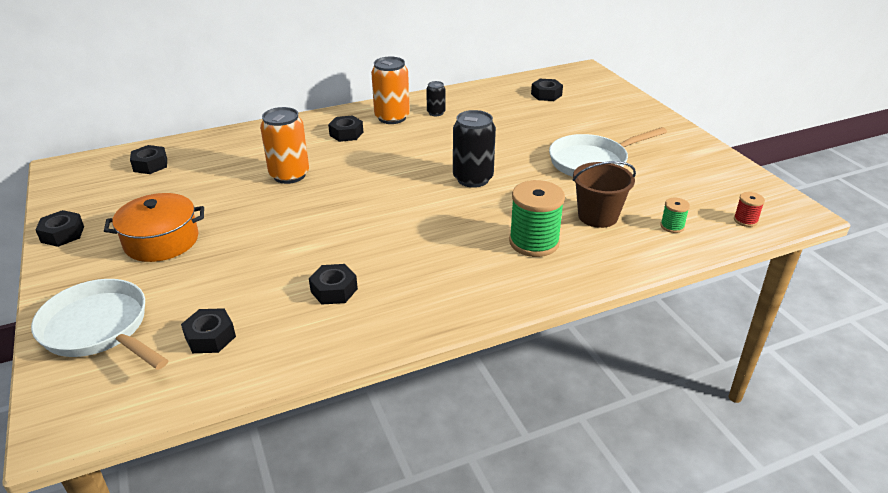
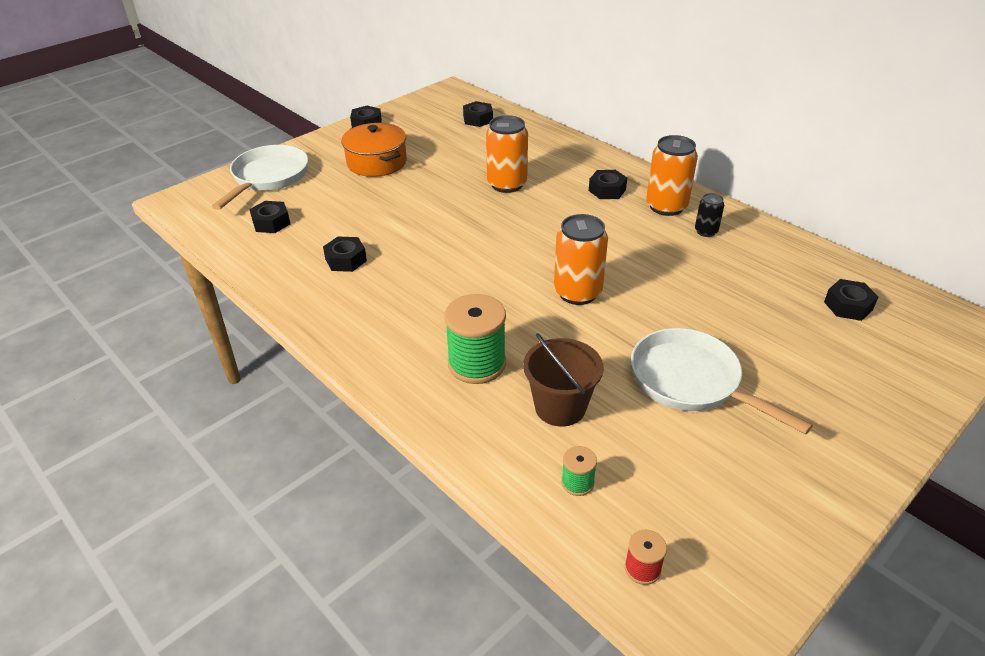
camera: 70 degrees right, 5 degrees up
(473, 179) = (577, 292): black can -> orange can

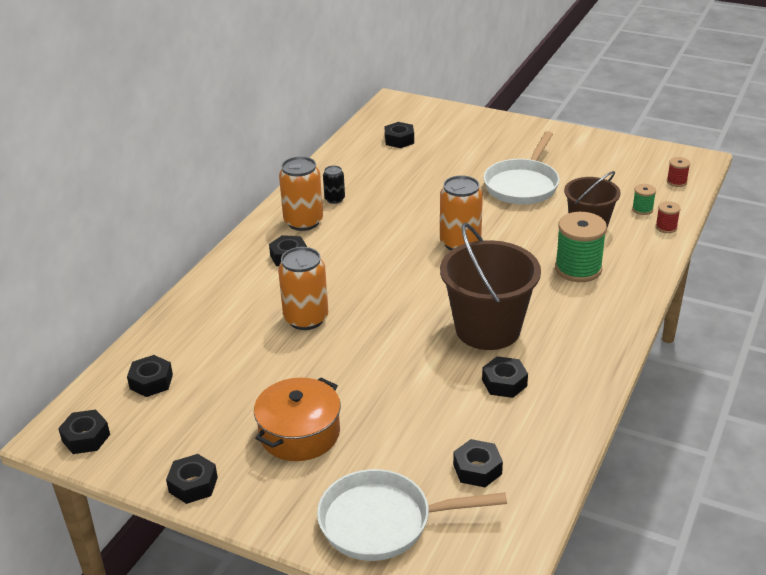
camera: 110 degrees left, 5 degrees down
(422, 271) = (488, 329): none -> brown bucket
(440, 97) = (86, 437): none -> black nut
(519, 488) = (666, 227): none -> red spool

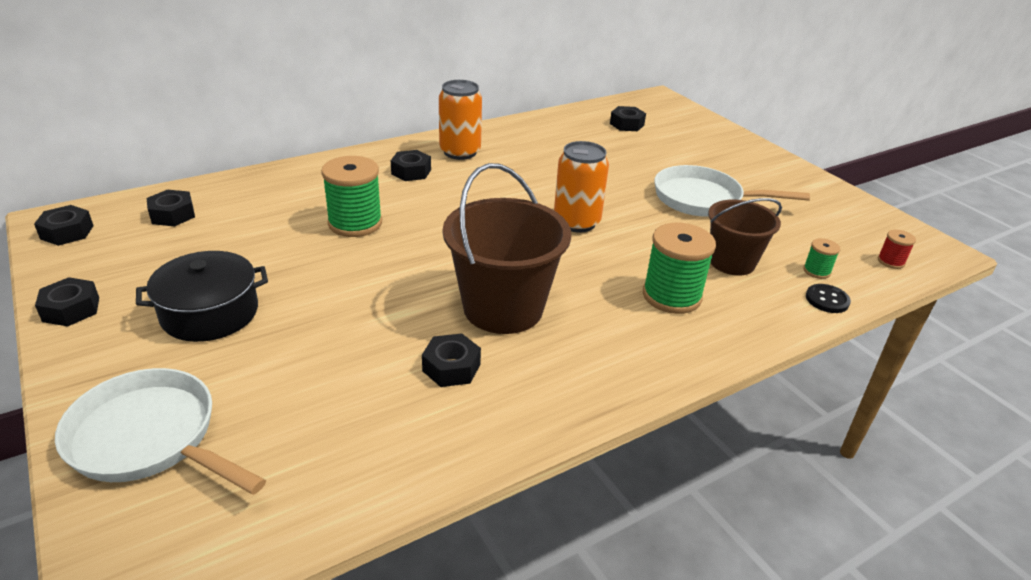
camera: 30 degrees right, 0 degrees up
(299, 433) = (210, 313): orange pot -> black pot
(306, 319) = (355, 223): orange can -> green spool
(334, 199) = (509, 146): black can -> none
(477, 469) = (307, 440): black nut -> none
(523, 185) = (704, 199): white pan -> white pan turned 45 degrees clockwise
(666, 227) = (827, 300): red spool -> black button

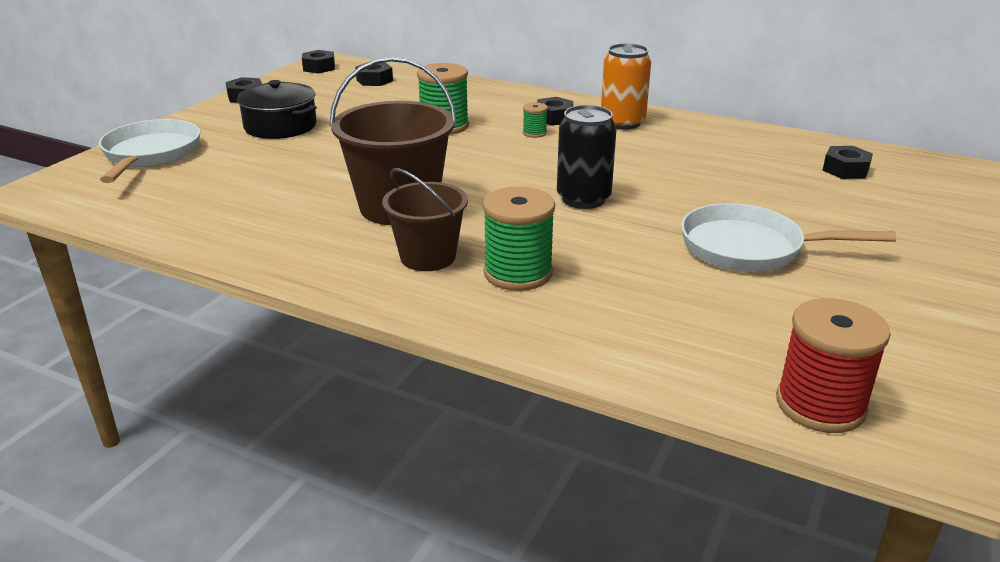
camera: 60 degrees right, 5 degrees down
(451, 367) = (299, 211): black nut -> none
(576, 222) = (583, 199): orange can -> black can
(704, 199) = (750, 248): white pan -> white pan turned 60 degrees counterclockwise
(732, 262) = (635, 292): brown bucket -> brown bucket (428, 257)
(816, 271) = (700, 350): green spool -> green spool (534, 133)
(827, 300) = (642, 367): black button -> none
(890, 261) = (820, 405): red spool -> red spool, size x2.07

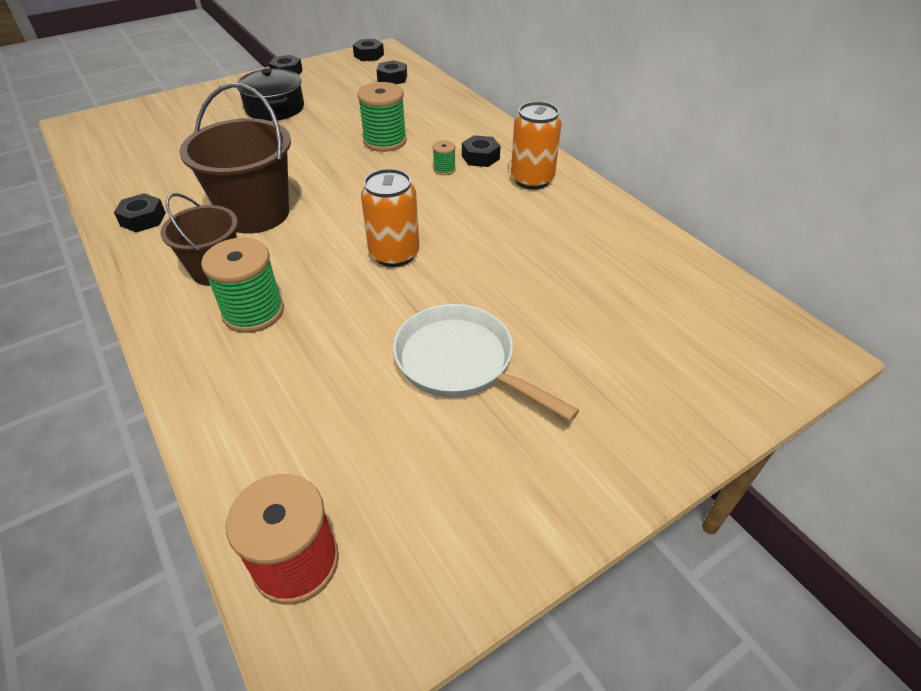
camera: 30 degrees right, 15 degrees up
(150, 155) = (169, 112): white pan -> none
(583, 199) = (394, 254): black can -> orange can
(845, 170) = (675, 306): black nut -> black nut (143, 219)

